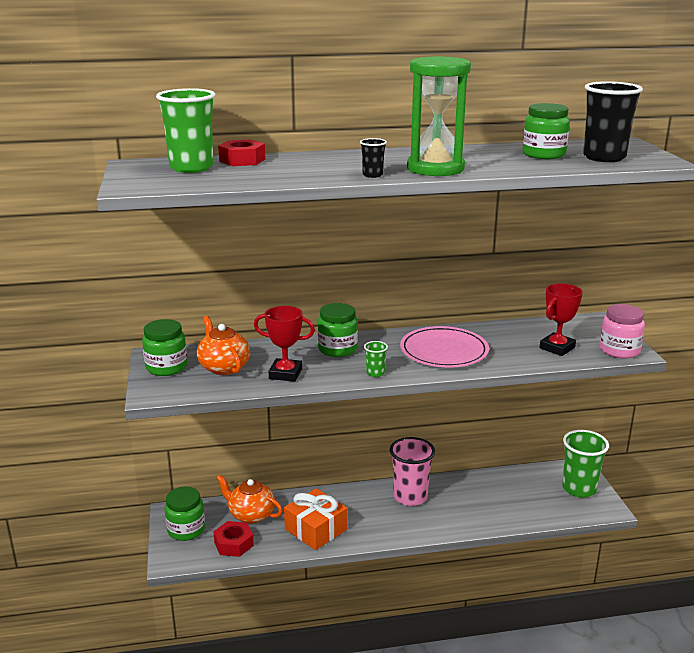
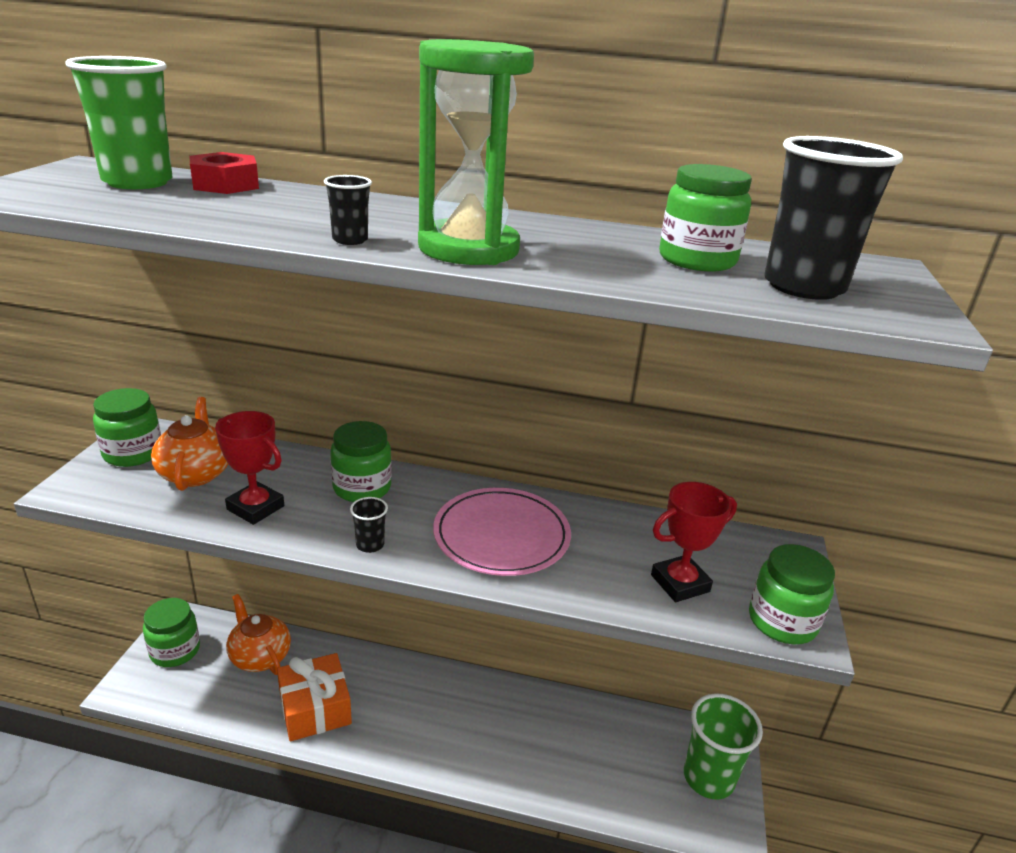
camera: 20 degrees right, 5 degrees up
(234, 544) = (208, 692): red nut -> none
(375, 373) = (370, 545): green cup -> black cup
(410, 497) = (465, 702): pink cup -> none
(619, 350) = (782, 621): pink jar -> green jar

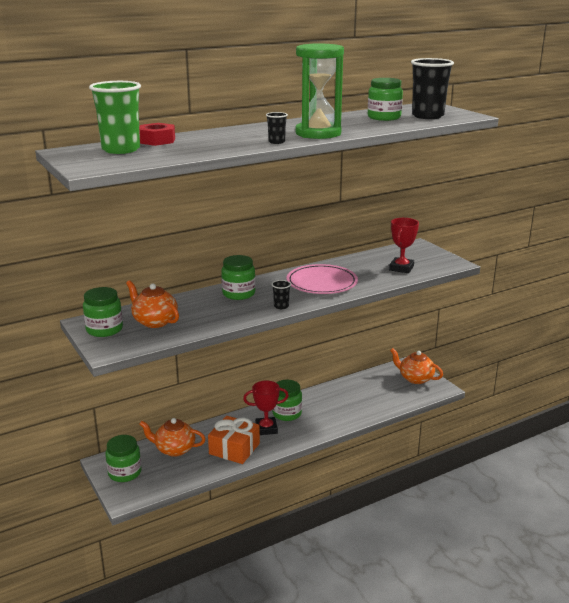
camera: 40 degrees left, 5 degrees down
(255, 508) = (210, 318): red trophy -> red trophy (266, 428)
(708, 778) = (415, 378): green cup -> orange teapot
(782, 621) = (445, 263): green jar -> green jar (287, 413)

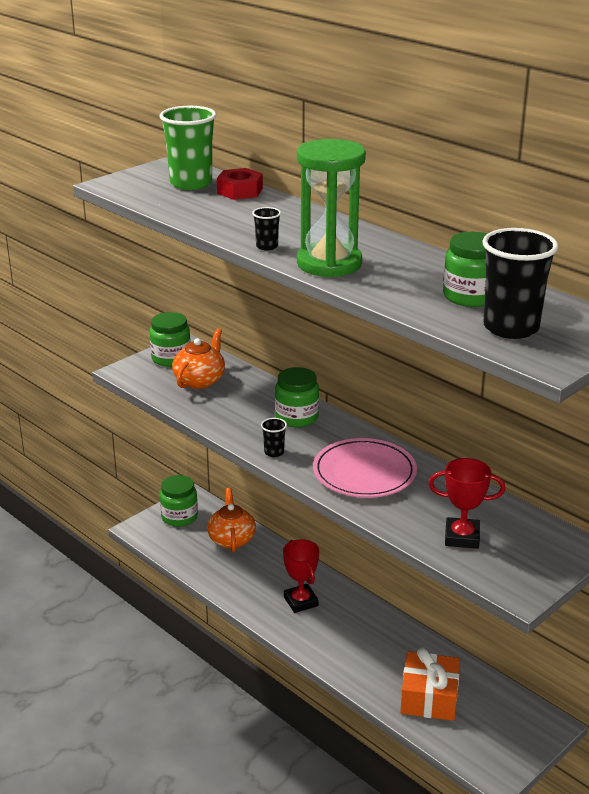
camera: 75 degrees right, 5 degrees up
(234, 449) = (249, 584): orange gift -> orange gift (429, 697)
(287, 413) = (343, 613): green jar -> none
(415, 378) = (509, 738): orange teapot -> none

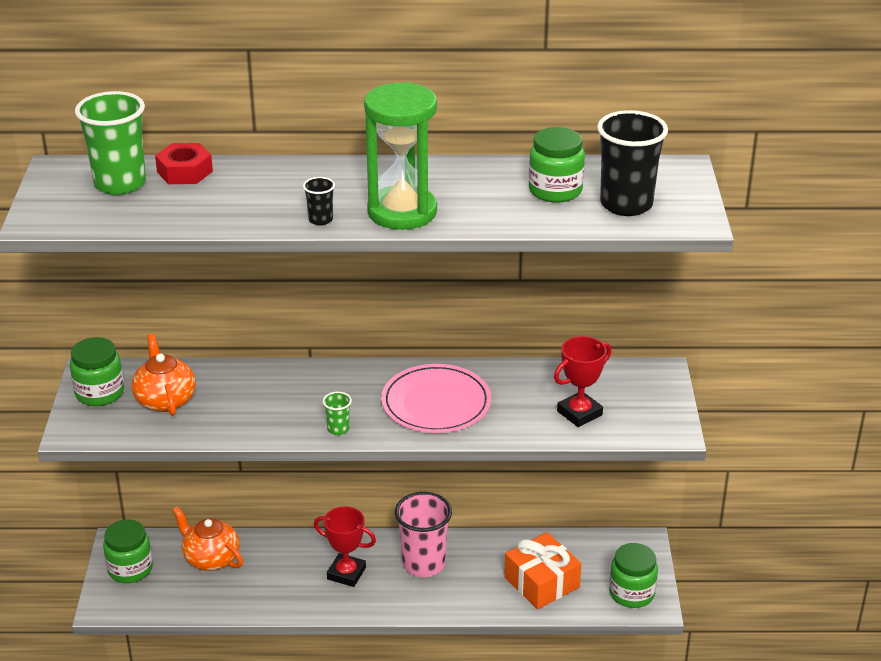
camera: 45 degrees left, 5 degrees up
(274, 452) = (338, 429): black cup -> green cup
(297, 417) = (308, 386): green jar -> green jar (631, 593)
(360, 629) = (423, 564): none -> pink cup

